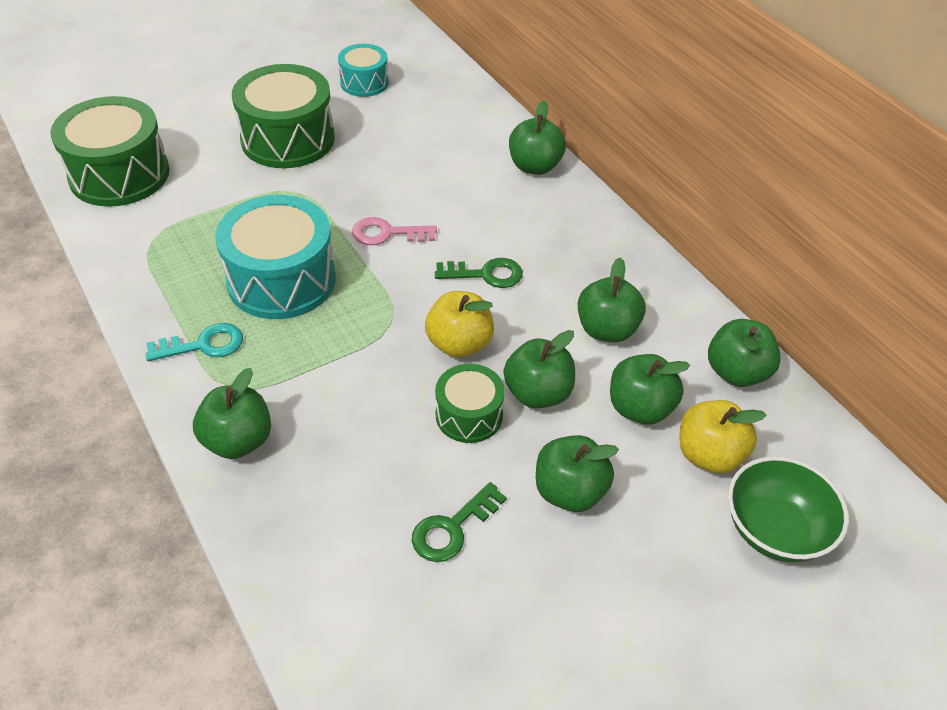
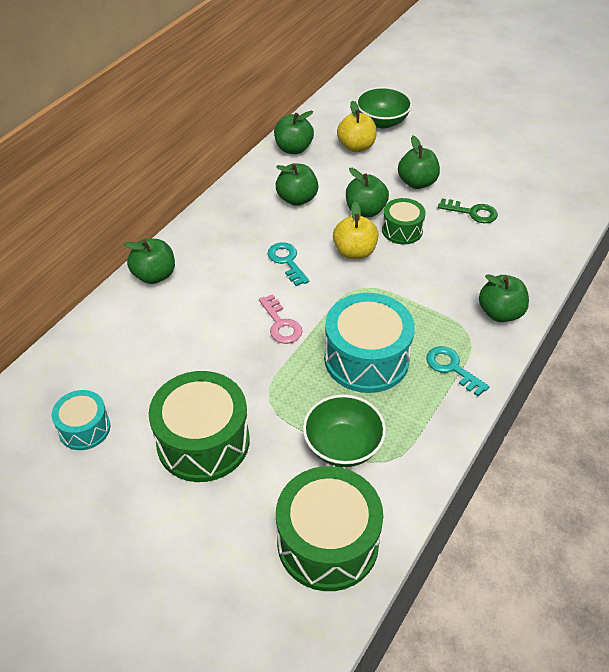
camera: 115 degrees left, 0 degrees up
(196, 219) = (343, 446): none -> green bowl
(485, 274) = (287, 261): green key -> turquoise key
(640, 408) = (345, 174): green apple -> none

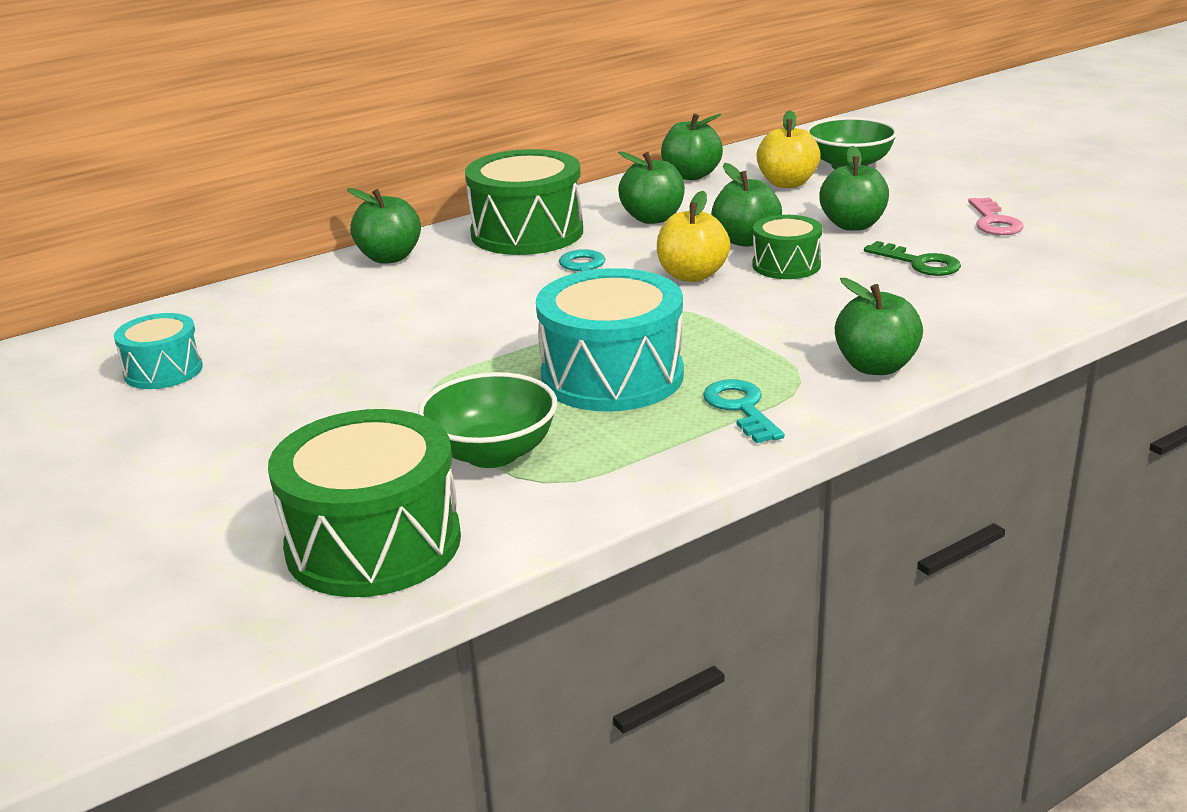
camera: 25 degrees right, 20 degrees down
(203, 441) = (300, 410): green drum -> green drum (527, 233)
(281, 324) = (517, 324): pink key -> pink key (994, 222)

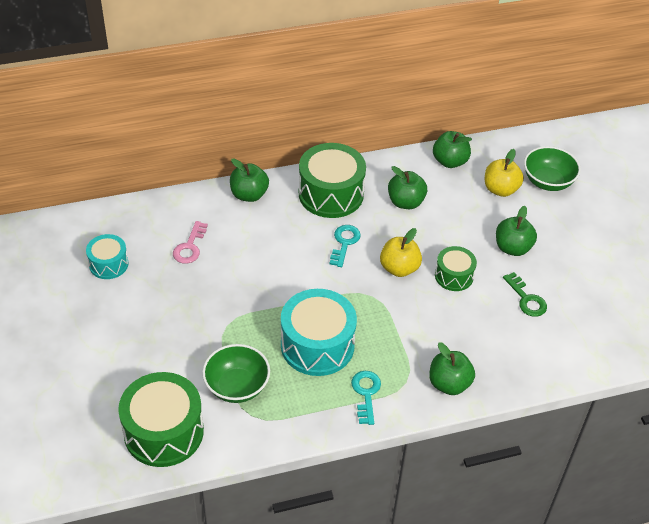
camera: 15 degrees right, 20 degrees up
(745, 240) = (445, 243): green apple -> none
(994, 222) = (594, 272): pink key -> pink key (190, 247)

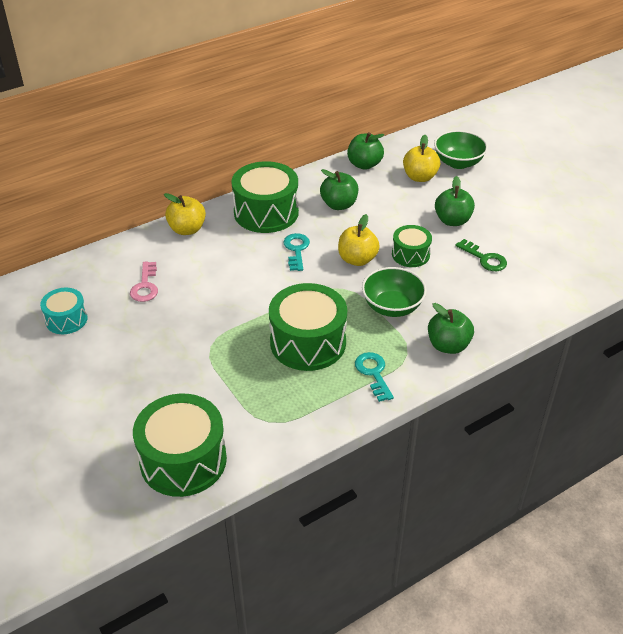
camera: 15 degrees left, 5 degrees down
(237, 386) = (243, 398): green bowl -> green bowl (392, 307)
(249, 195) = (187, 229): green apple -> yellow apple
(317, 345) = (308, 342): turquoise drum -> green drum

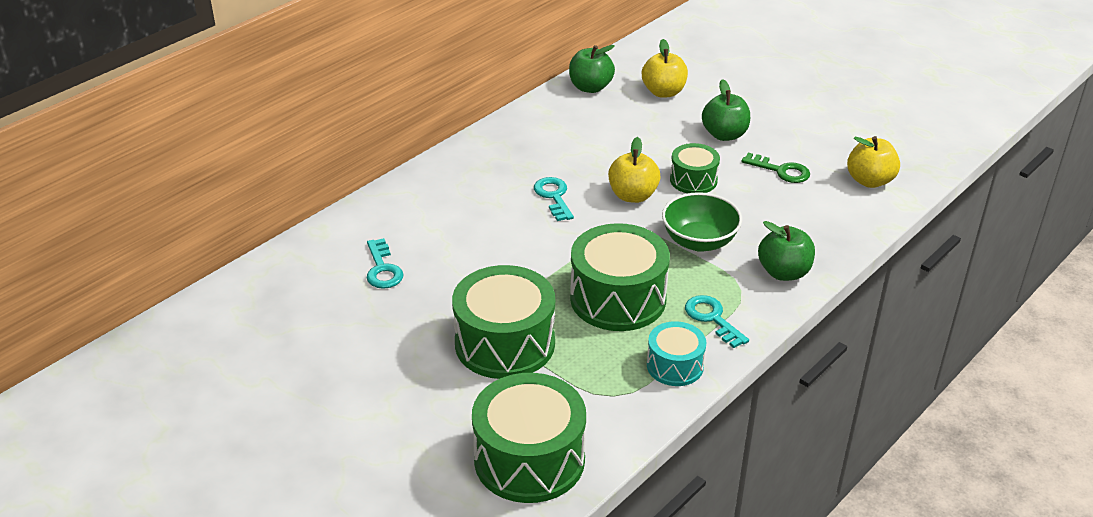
camera: 15 degrees left, 5 degrees down
(66, 319) = (298, 326): turquoise drum -> turquoise drum (675, 366)
(145, 286) = (382, 269): pink key -> turquoise key
(187, 229) = (404, 195): yellow apple -> yellow apple (869, 181)
(266, 212) = (495, 160): green drum -> green drum (505, 343)
(339, 205) = (581, 137): green apple -> none
(458, 163) = (701, 70): green bowl -> none

